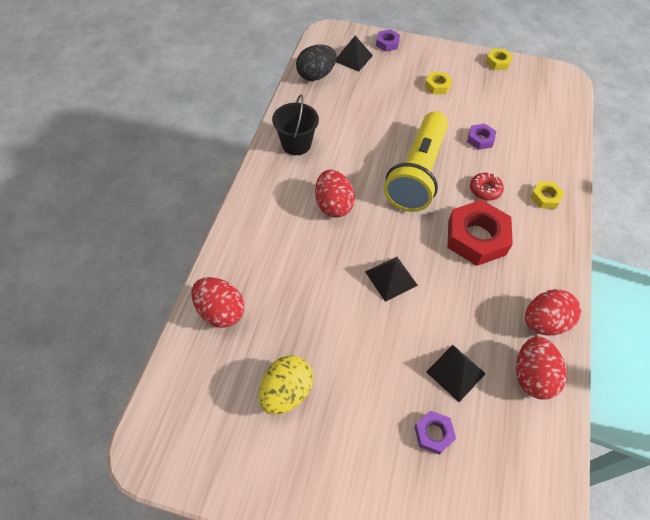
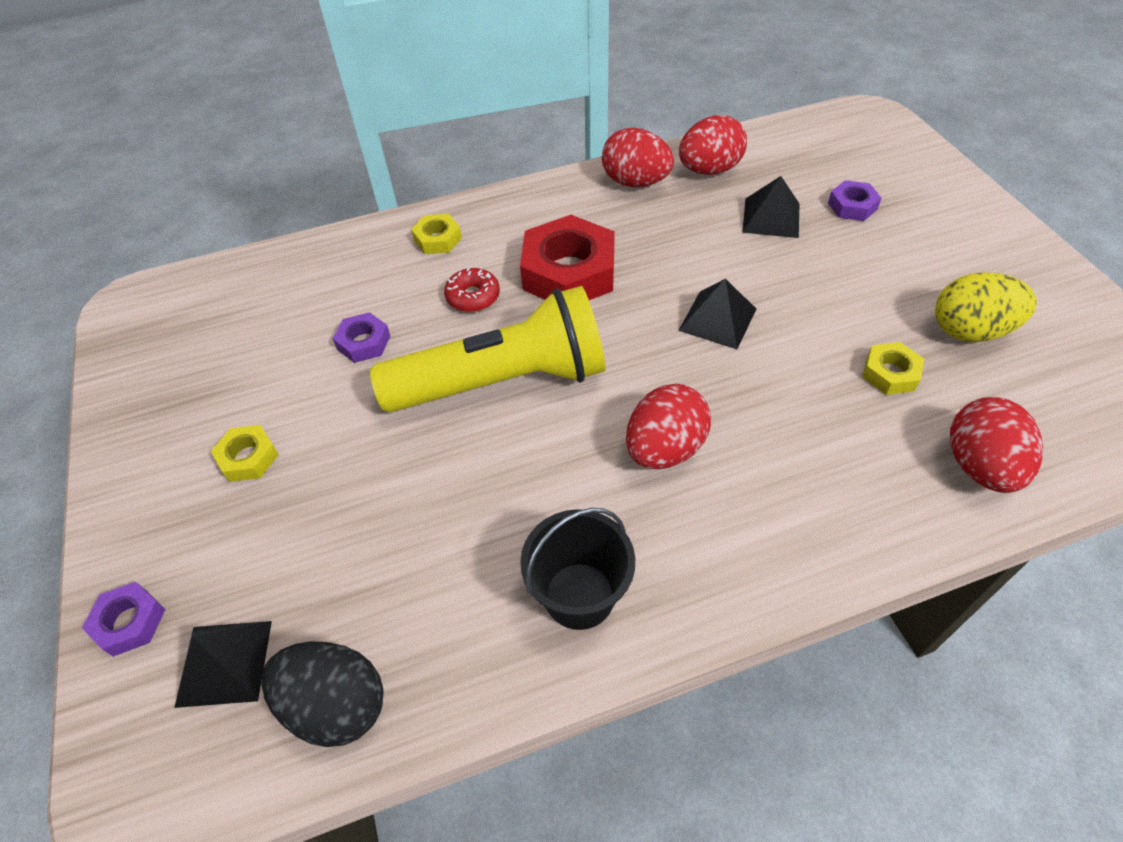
camera: 120 degrees left, 5 degrees down
(498, 62) = (122, 401): yellow nut -> yellow nut (890, 373)

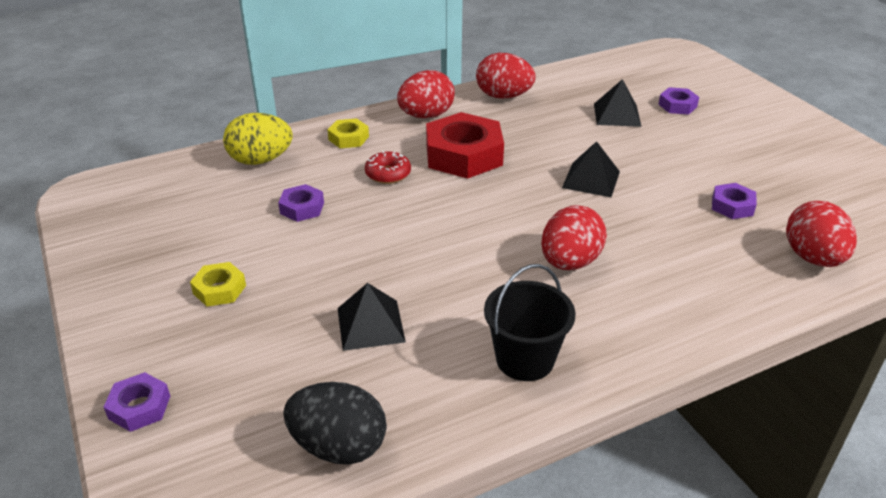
camera: 10 degrees left, 15 degrees down
(224, 662) = (232, 427): black pyramid -> black pyramid (370, 324)
(503, 381) = (427, 226): yellow flashlight -> none
(709, 170) = (560, 87): red egg -> red egg (426, 116)
(890, 373) = (732, 206): yellow nut -> purple nut
(970, 331) = (785, 177): yellow egg -> yellow egg (261, 160)

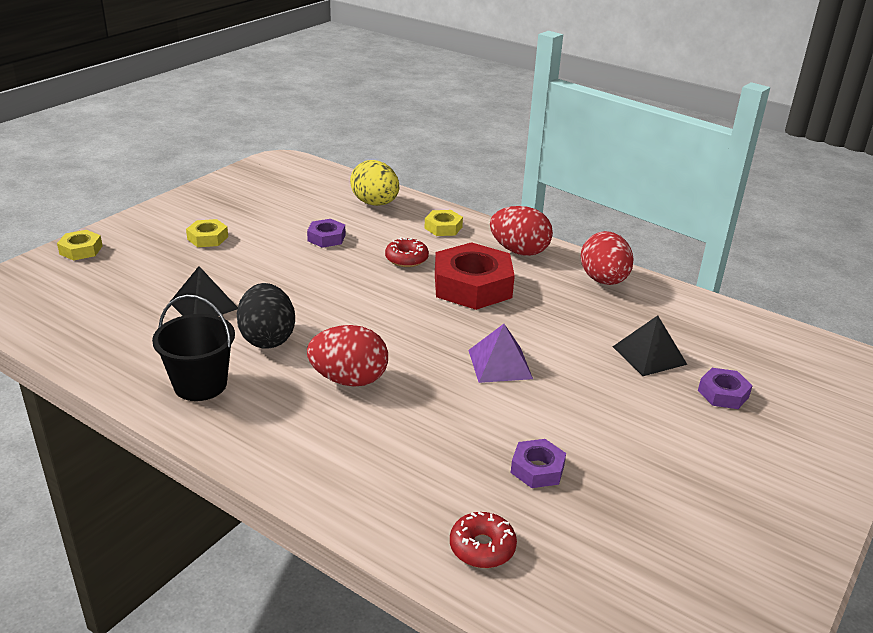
camera: 60 degrees right, 5 degrees down
(139, 407) = (81, 250): purple nut -> yellow nut
(339, 446) = (72, 328): black egg -> black egg (267, 338)
(591, 179) = (500, 364): black pyramid -> purple pyramid
(812, 258) = (482, 547): red egg -> red donut

